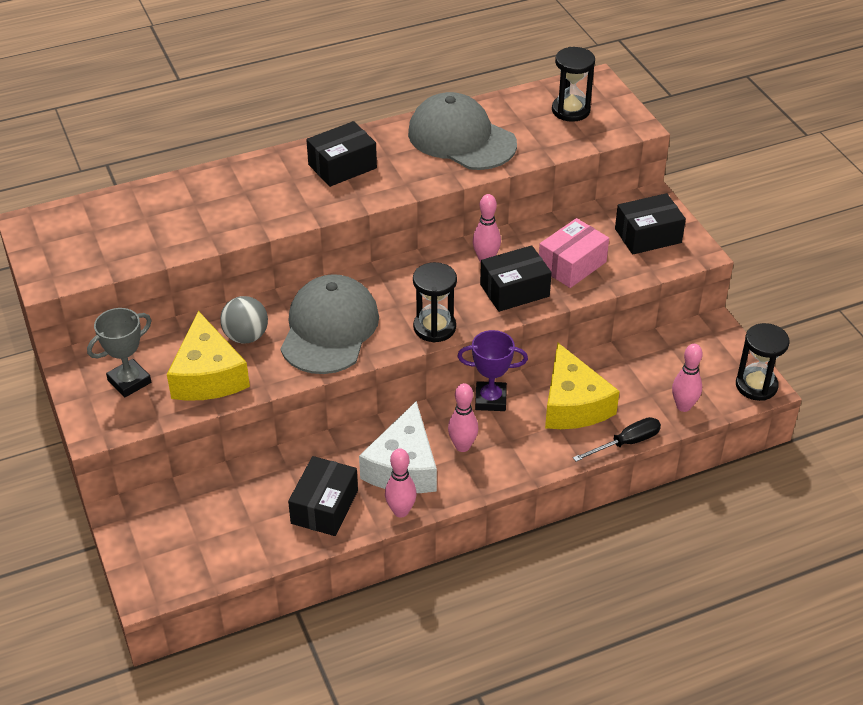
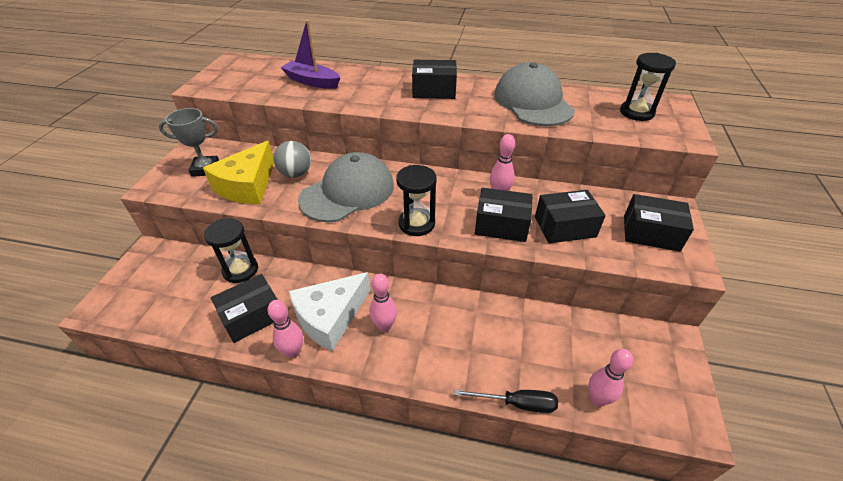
camera: 35 degrees right, 0 degrees up
(184, 213) = (312, 82): none -> purple boat
(490, 399) = (437, 301): purple trophy -> none
(572, 265) = (565, 227): pink box -> black box
(573, 404) = (498, 340): yellow cheese -> none
(756, 385) = (688, 420): black hourglass -> black hourglass (240, 270)

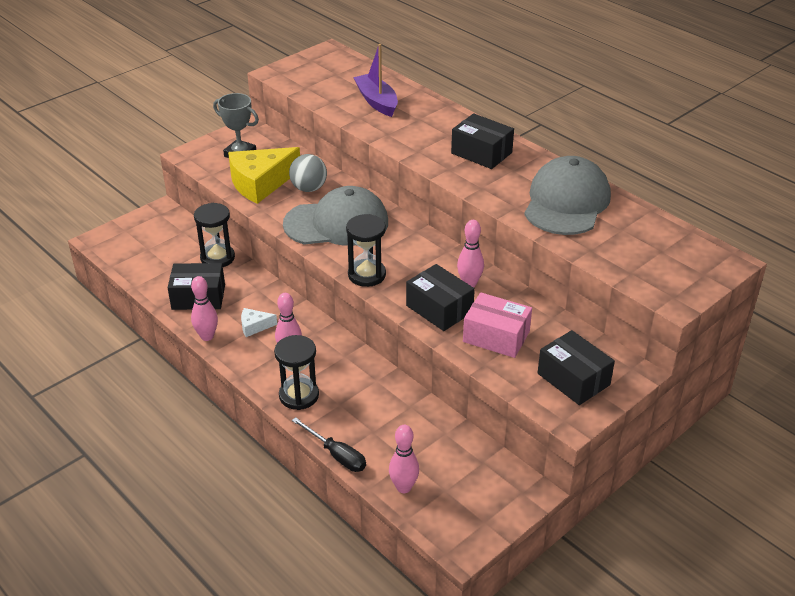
camera: 35 degrees right, 5 degrees down
(330, 317) = (254, 326): white cheese -> white cheese, size x0.45
(565, 227) = (496, 337): black box -> pink box
(636, 112) = (664, 255): black hourglass -> black hourglass (299, 395)

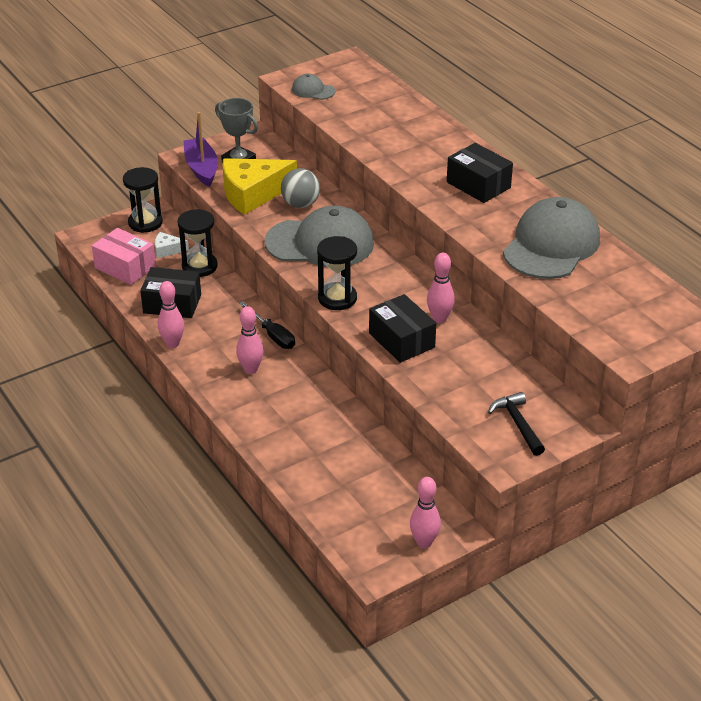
camera: 10 degrees right, 0 degrees up
(254, 326) = (222, 339): white cheese -> white cheese (167, 250)
(299, 395) = (250, 411): black hourglass -> black hourglass (145, 223)
(302, 81) = (313, 90): none -> grey cap
(336, 455) = (274, 471): black screwdriver -> black screwdriver (272, 335)
(377, 101) = (384, 120): purple boat -> purple boat (201, 168)
(403, 487) = (332, 510): pink bowling pin -> pink bowling pin (424, 542)
(496, 337) = (451, 374): pink box -> pink box (125, 267)
(573, 379) = (517, 424): black box -> black hammer

